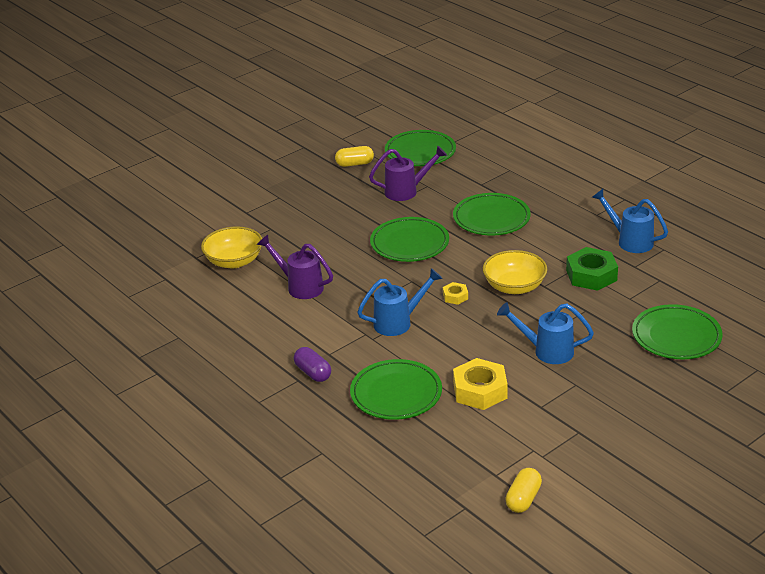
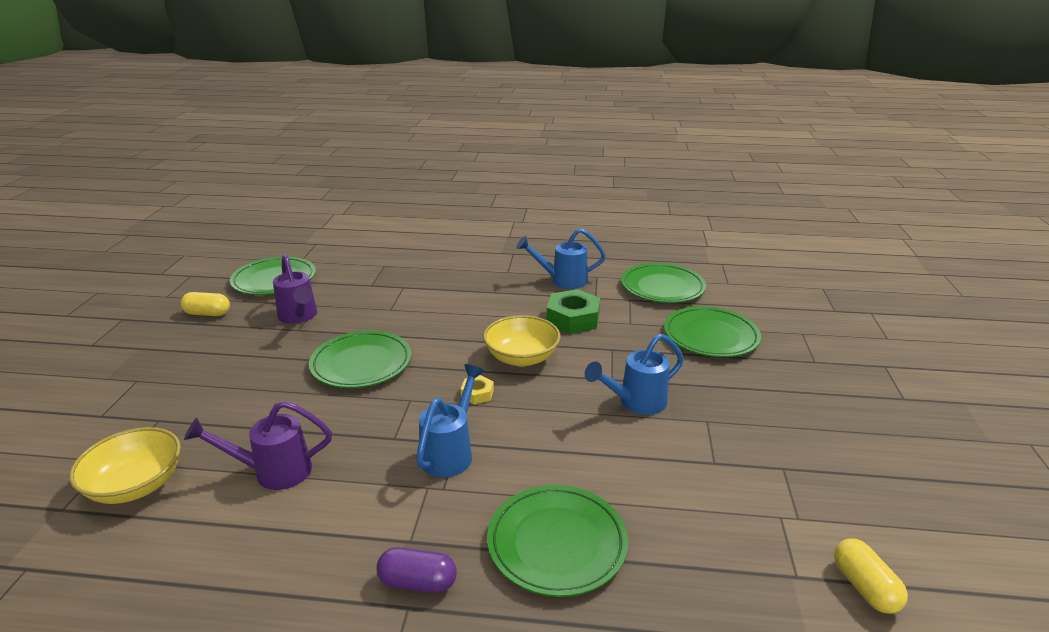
camera: 45 degrees left, 5 degrees down
(354, 164) = (207, 314): yellow capsule -> yellow capsule turned 60 degrees clockwise
(407, 191) = (299, 317): purple watering can -> purple watering can turned 120 degrees clockwise
(480, 390) = (637, 481): yellow nut -> none
(491, 218) = (419, 308): green plate -> green plate (662, 287)

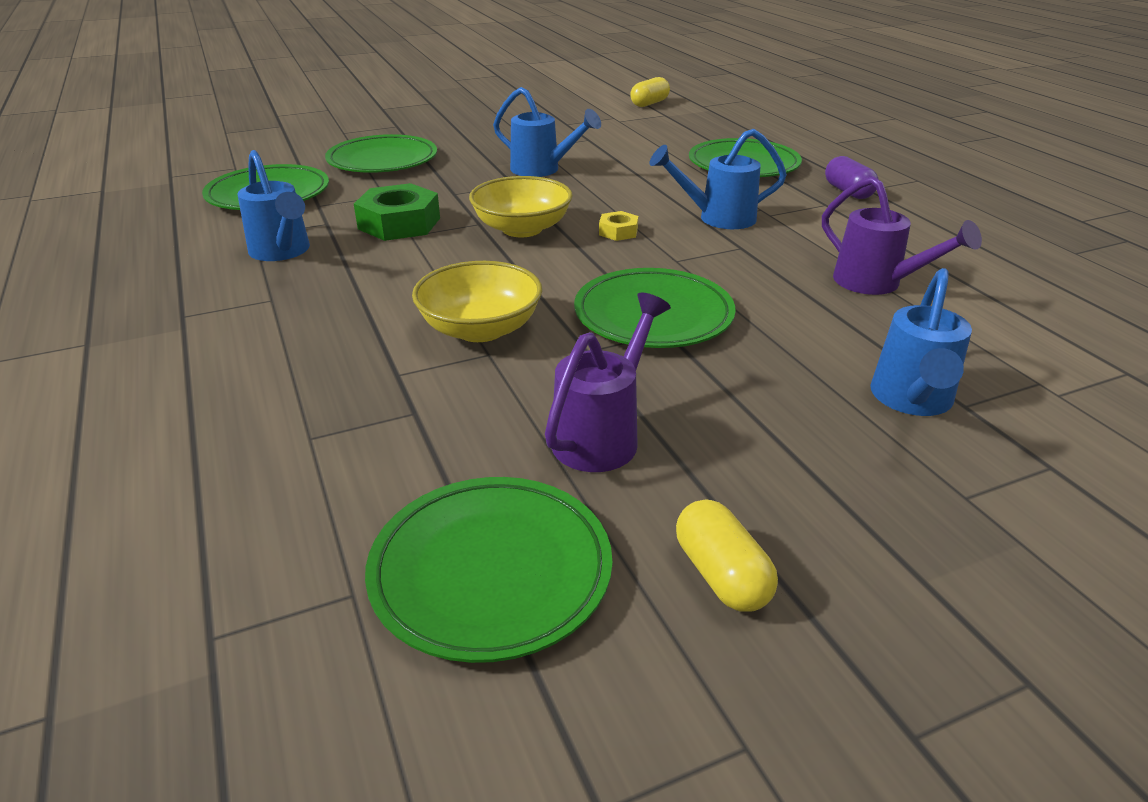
camera: 120 degrees left, 5 degrees up
(136, 485) = (1029, 348): yellow bowl -> yellow bowl (480, 329)
(187, 405) = (911, 401): none -> blue watering can

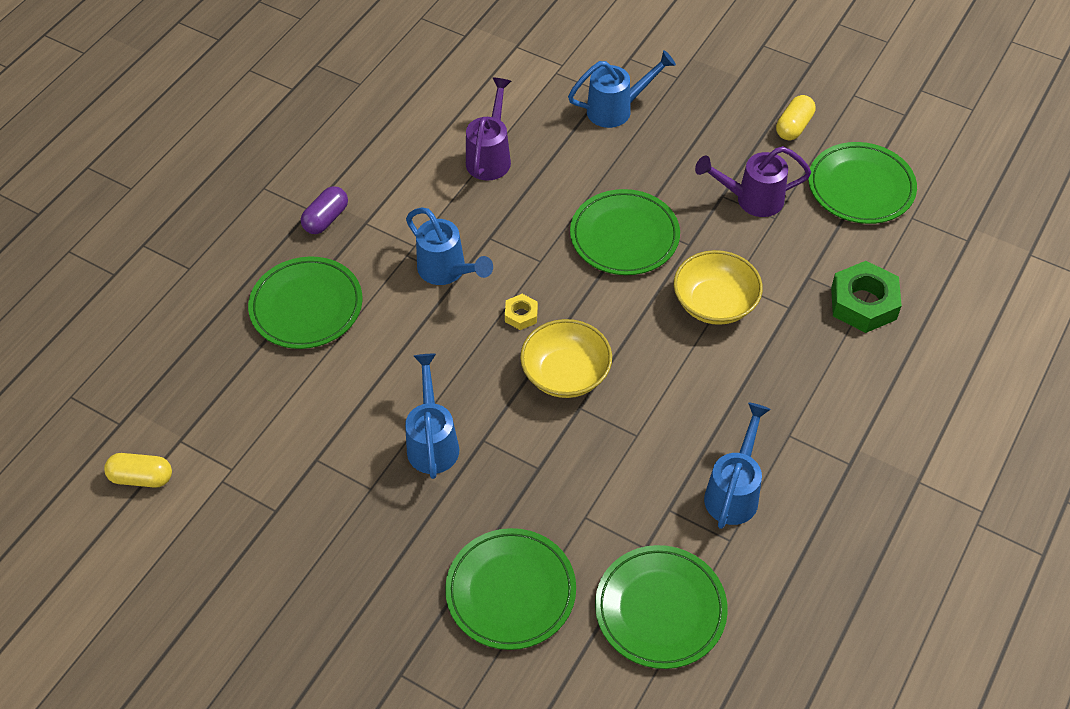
camera: 125 degrees left, 20 degrees up
(399, 223) = (625, 459): green nut -> green nut (863, 303)

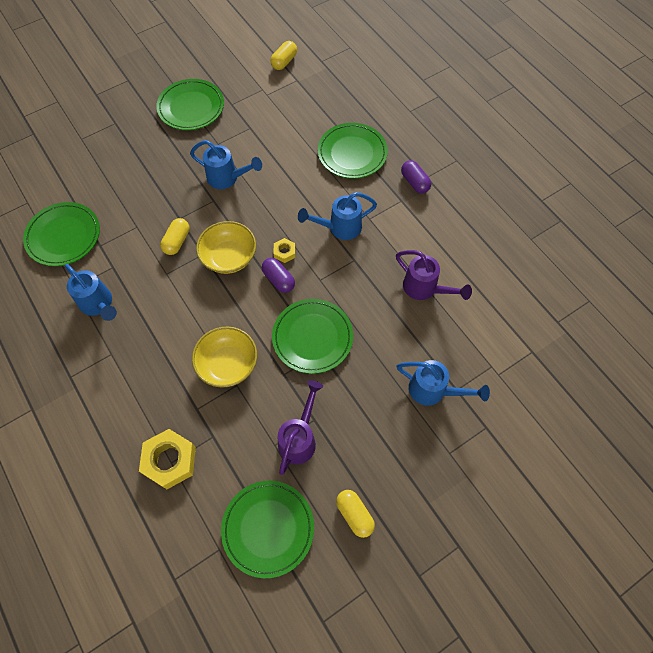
camera: 115 degrees right, 10 degrees up
(511, 591) = (121, 178): green plate -> green plate (191, 107)
(566, 303) = (279, 280): none -> purple capsule
(578, 449) = (177, 241): none -> yellow capsule
(617, 109) = (433, 391): blue watering can -> blue watering can turned 75 degrees counterclockwise
(863, 303) = (170, 461): green nut -> yellow nut

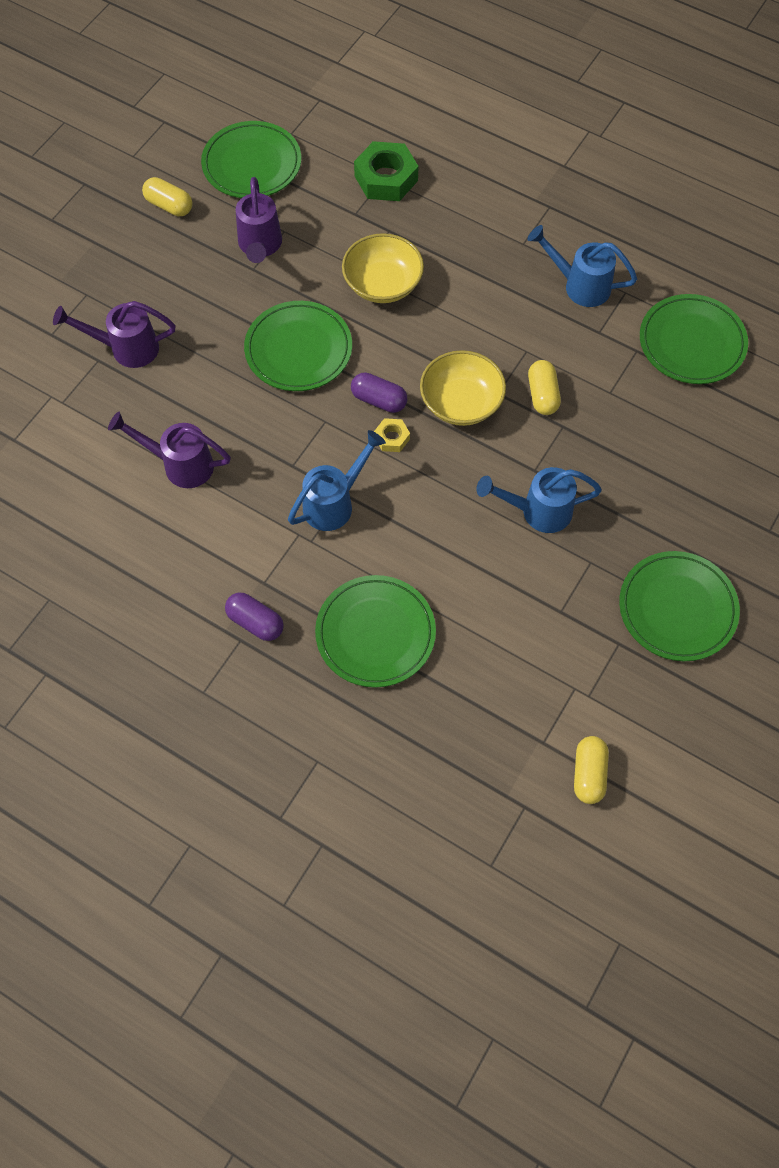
camera: 155 degrees right, 0 degrees up
(170, 461) = (386, 178): yellow nut -> green nut
(433, 391) = (126, 348): blue watering can -> purple watering can

